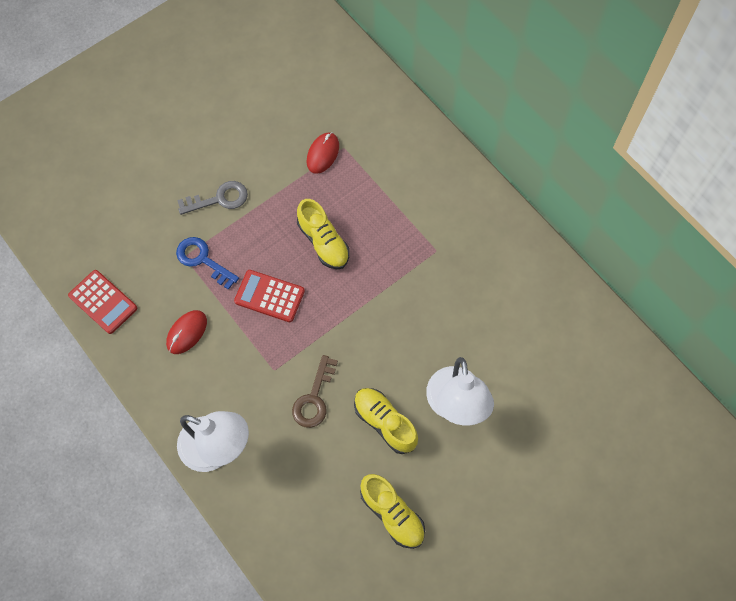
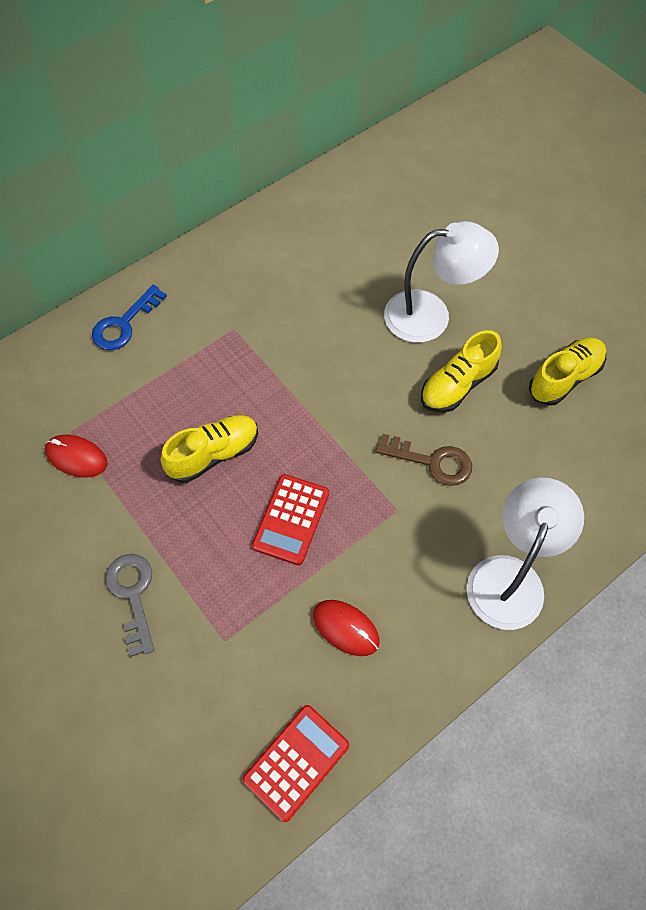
camera: 90 degrees left, 5 degrees down
(203, 260) = (232, 612): blue key -> blue key (124, 324)

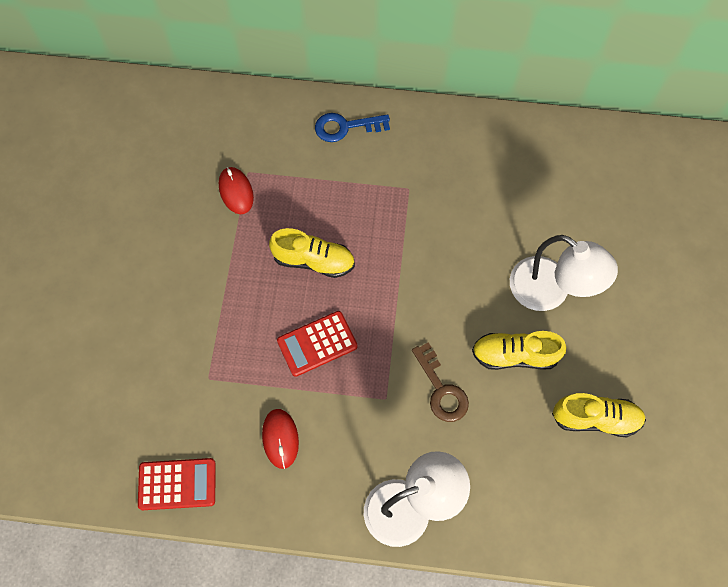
camera: 45 degrees right, 5 degrees up
(133, 595) = (186, 304): grey key -> none

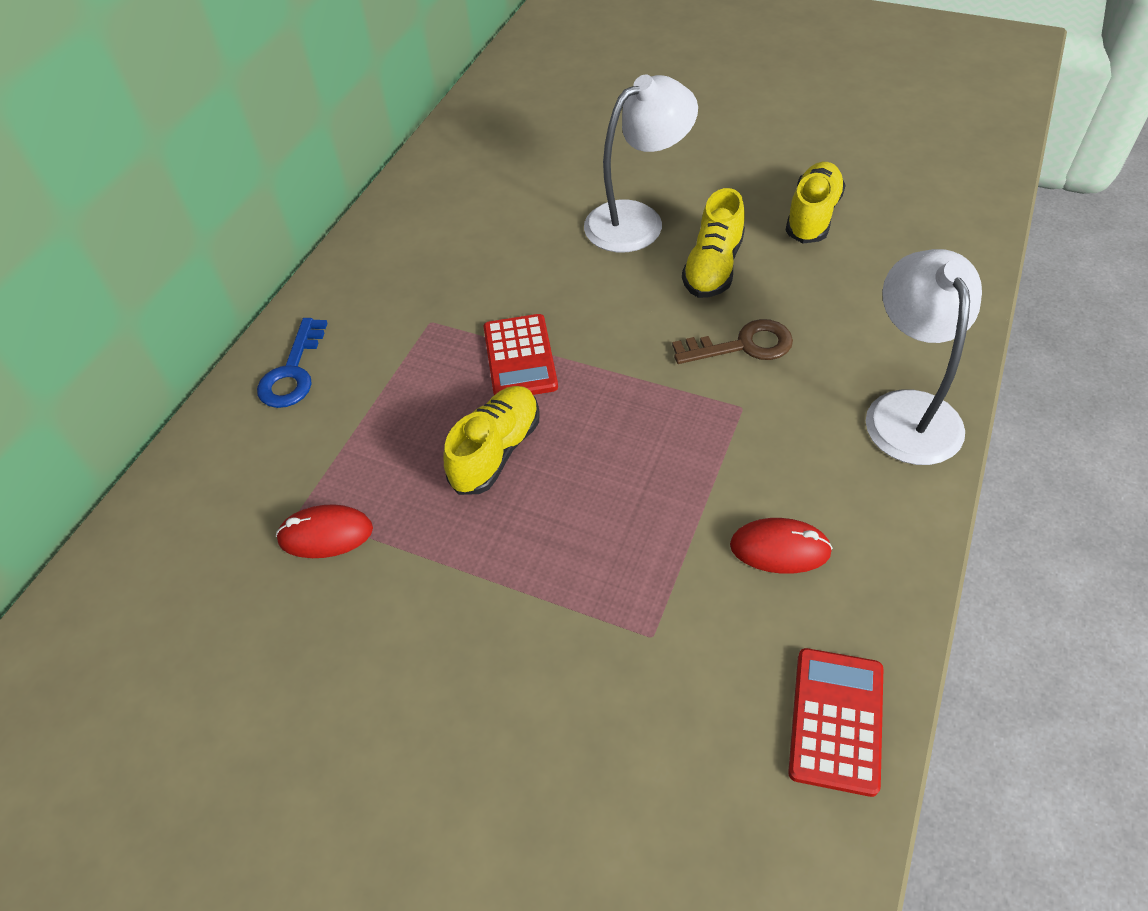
camera: 70 degrees left, 15 degrees down
(317, 344) = (634, 472): red calculator -> red calculator (520, 357)

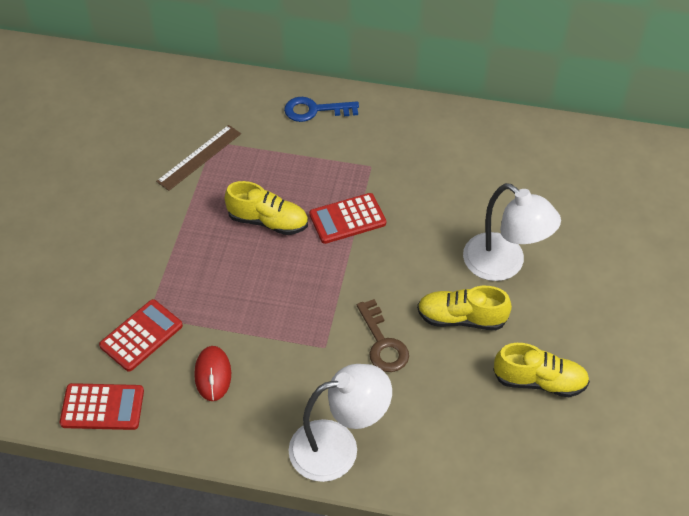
camera: 75 degrees right, 0 degrees up
(325, 534) = (199, 157): red mouse -> brown ruler
(692, 649) = (141, 336): none -> red calculator

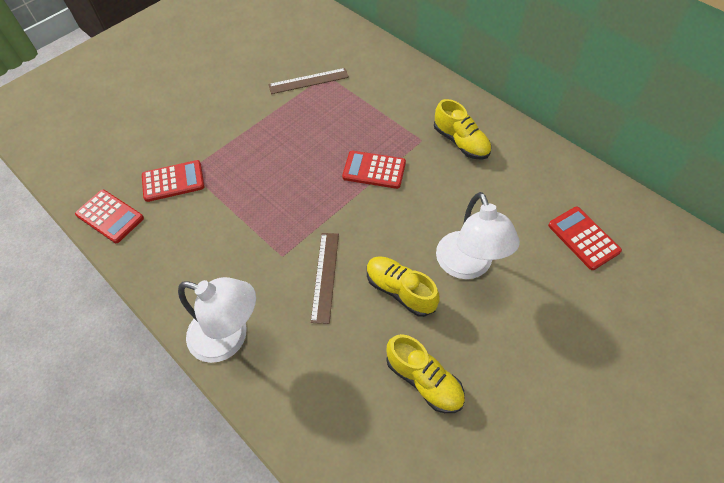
camera: 35 degrees right, 5 degrees up
(213, 374) = (193, 233): red mouse -> none
(268, 221) = (317, 145): yellow shoe -> yellow shoe (461, 142)
(315, 110) = (412, 83): blue key -> none
(382, 343) = (325, 276): brown key -> brown ruler
(583, 189) = (583, 238): none -> red calculator

